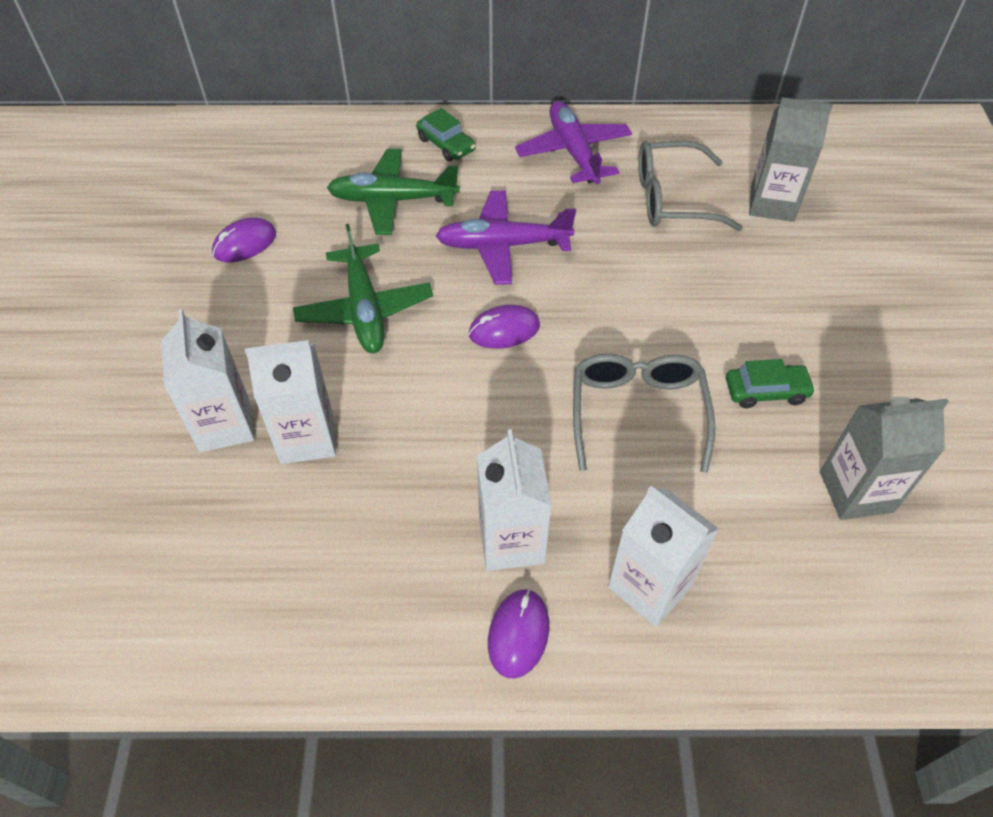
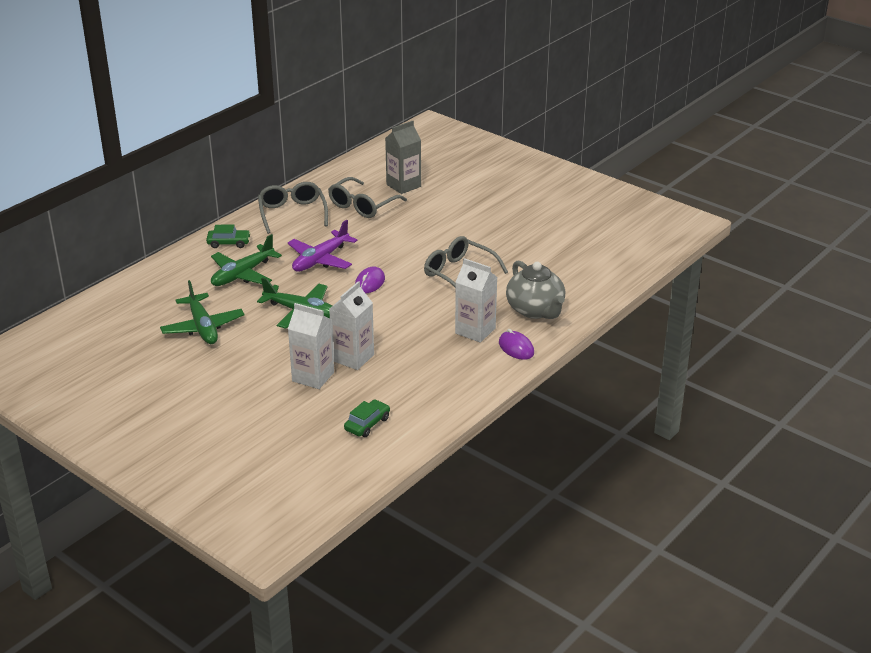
camera: 50 degrees left, 20 degrees down
(245, 244) = (203, 327): purple mouse -> green plane
(573, 152) = (292, 213): purple plane -> grey glasses
(650, 586) = (535, 310): white carton -> grey teapot
(766, 391) = (491, 240): green car -> green car (367, 424)
(856, 491) = (558, 247): grey carton -> none

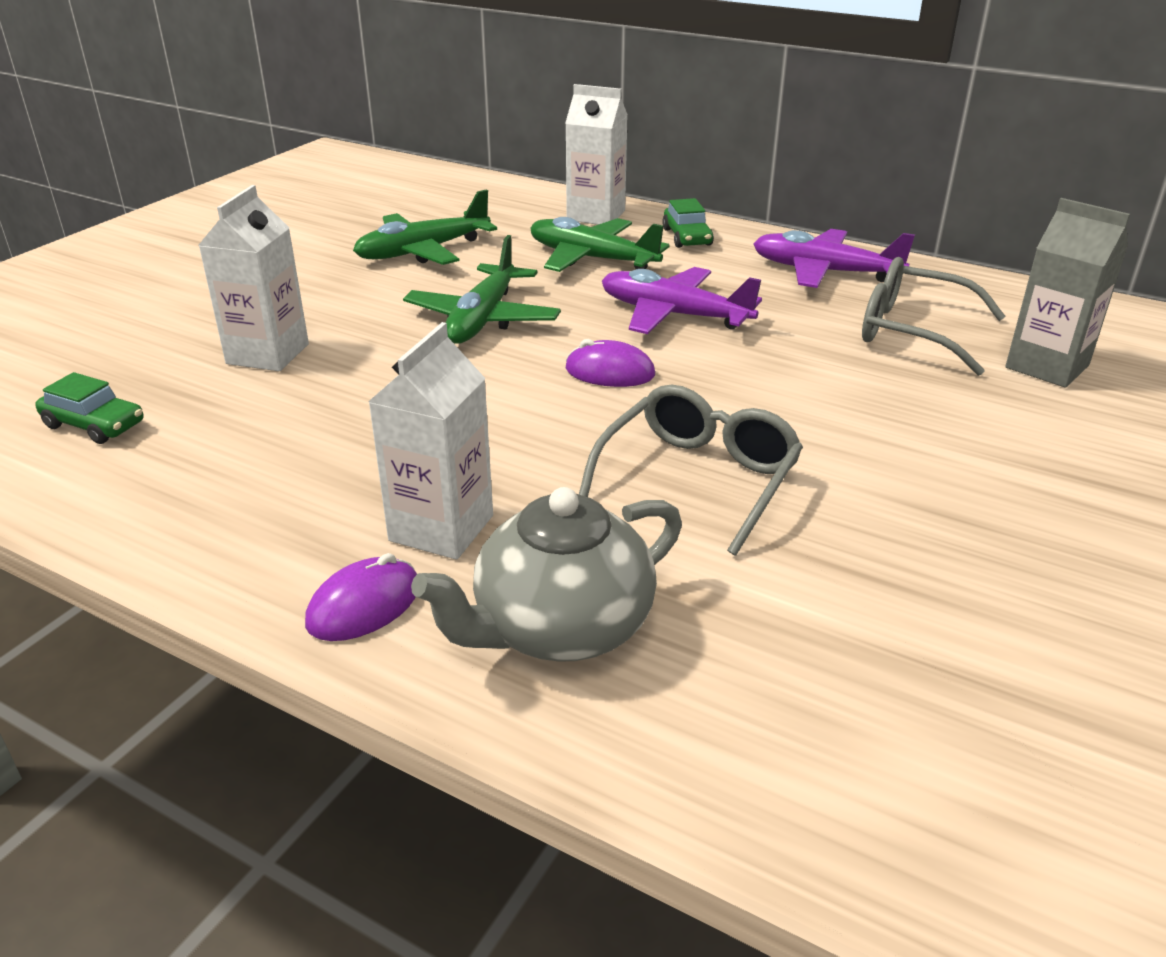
camera: 80 degrees right, 0 degrees up
(292, 213) = (824, 272): grey glasses -> purple plane
(353, 358) = (328, 385): white carton -> white carton (596, 215)

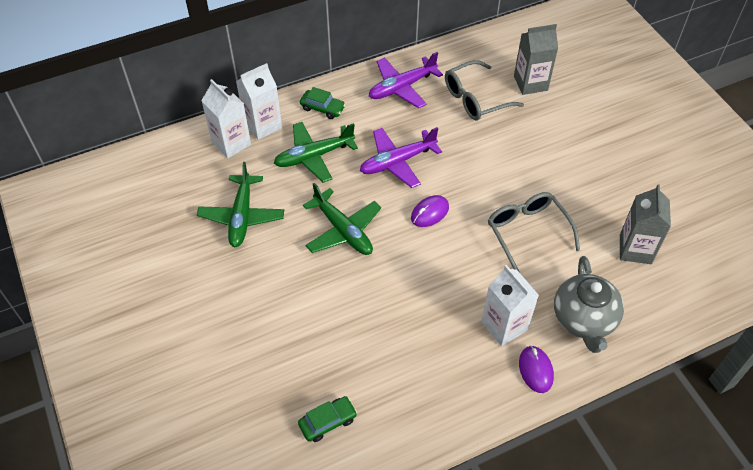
camera: 55 degrees left, 20 degrees up
(268, 354) = (309, 328): white carton -> white carton (231, 143)
(847, 639) = (635, 249): none -> grey carton

